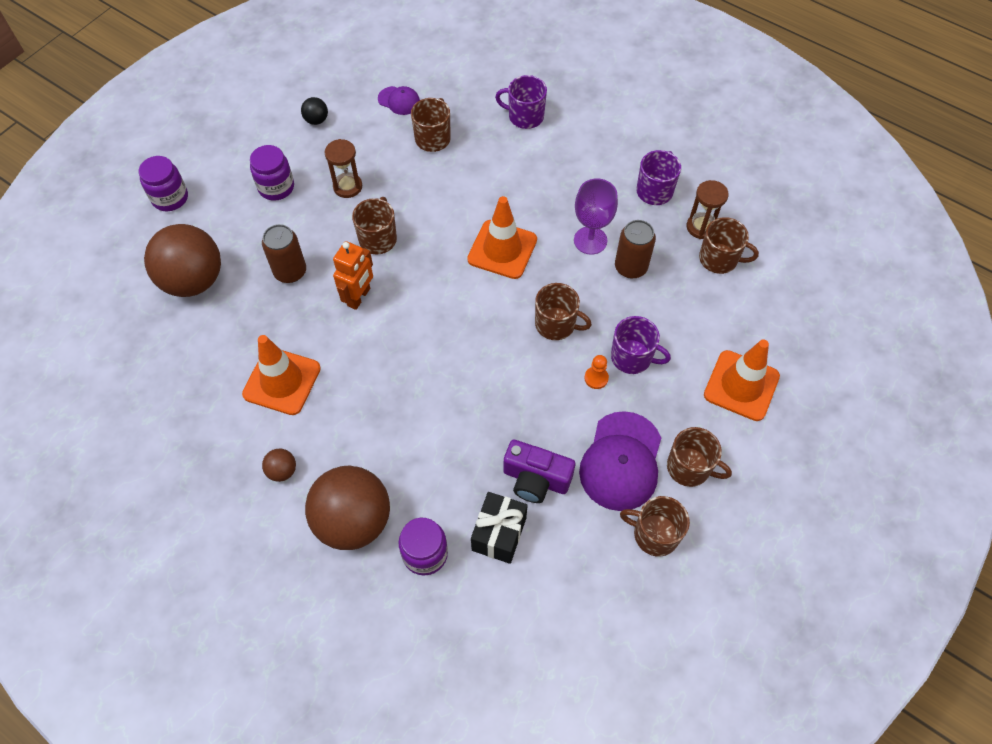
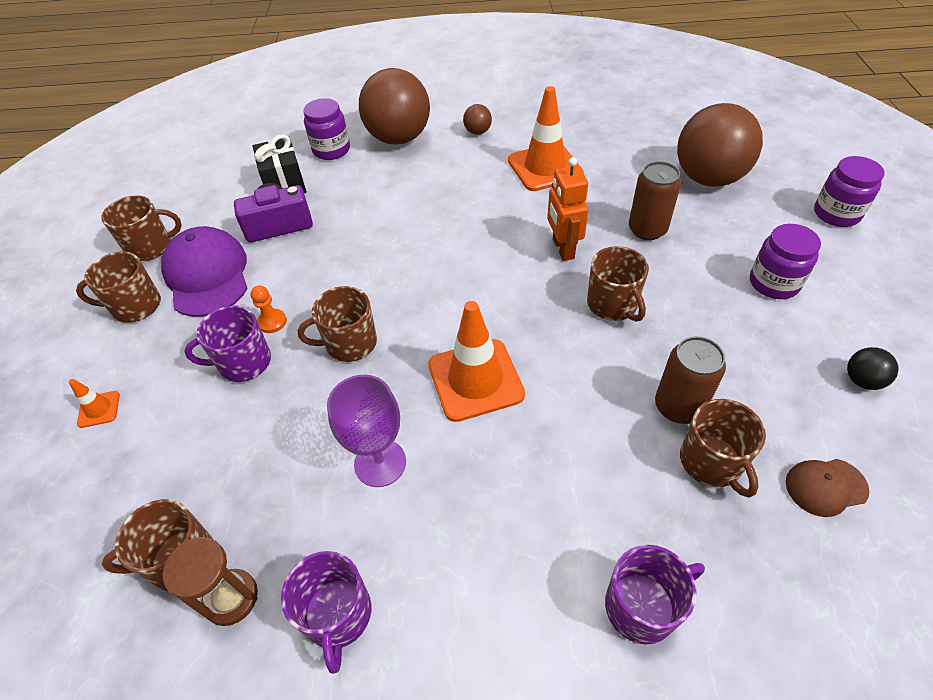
camera: 145 degrees right, 10 degrees down
(347, 186) = (713, 332): brown hourglass -> none
(399, 101) = (825, 487): purple cap -> brown cap
(630, 267) = (304, 462): brown can -> brown can (678, 406)
(741, 385) = (99, 409): orange traffic cone -> orange traffic cone, size x0.45

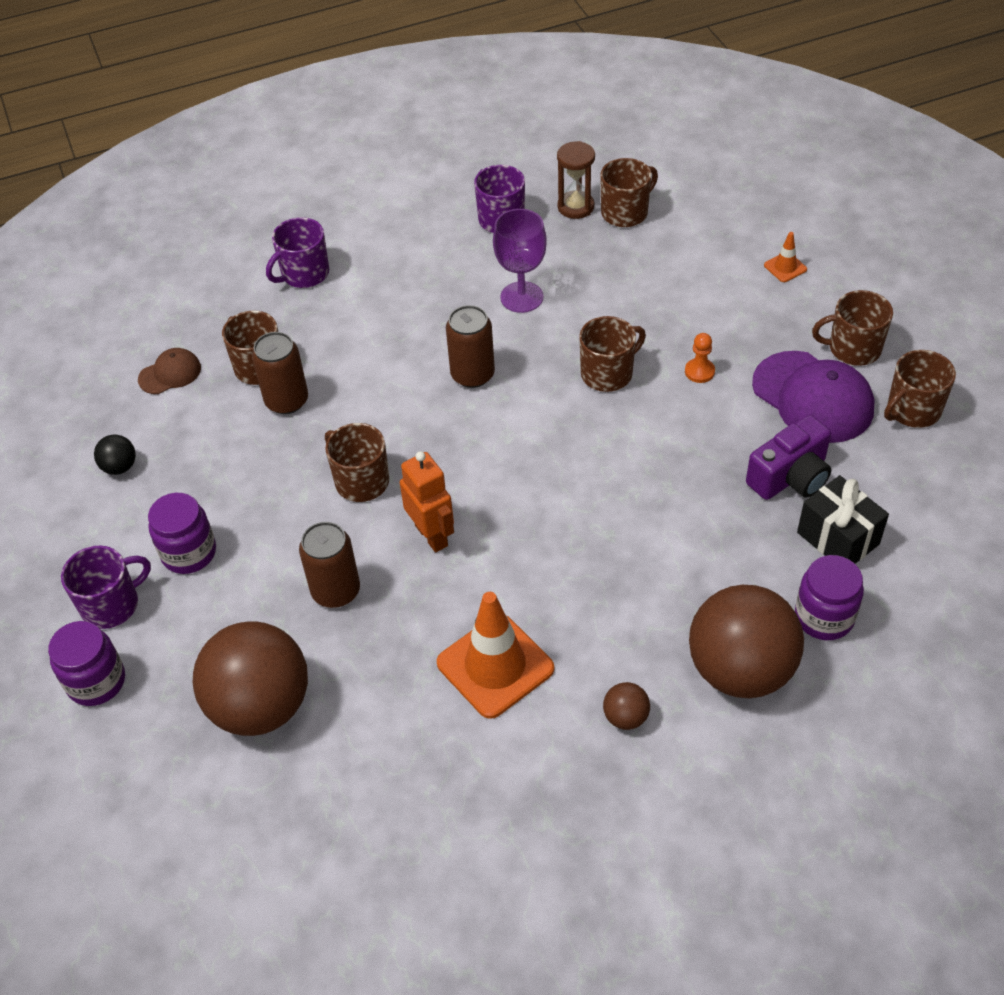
camera: 160 degrees right, 0 degrees up
(135, 306) = (853, 348): brown mug -> brown mug turned 150 degrees counterclockwise
(243, 362) = (694, 332): purple mug -> purple mug (111, 604)
(475, 380) = (472, 374): orange traffic cone -> brown can

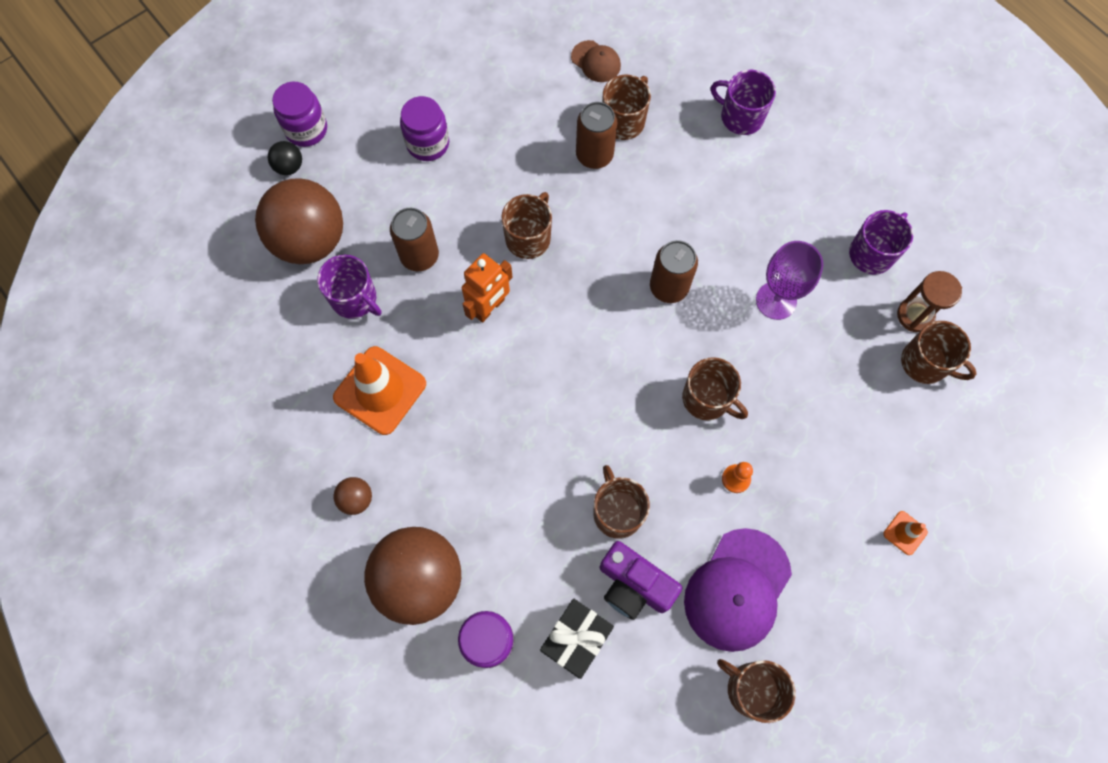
camera: 70 degrees right, 20 degrees up
(111, 604) = (370, 112): purple mug -> purple mug (355, 299)
(120, 467) = (493, 66): black ball -> black ball (289, 167)
(853, 348) = (814, 619): brown mug -> brown mug (617, 512)

